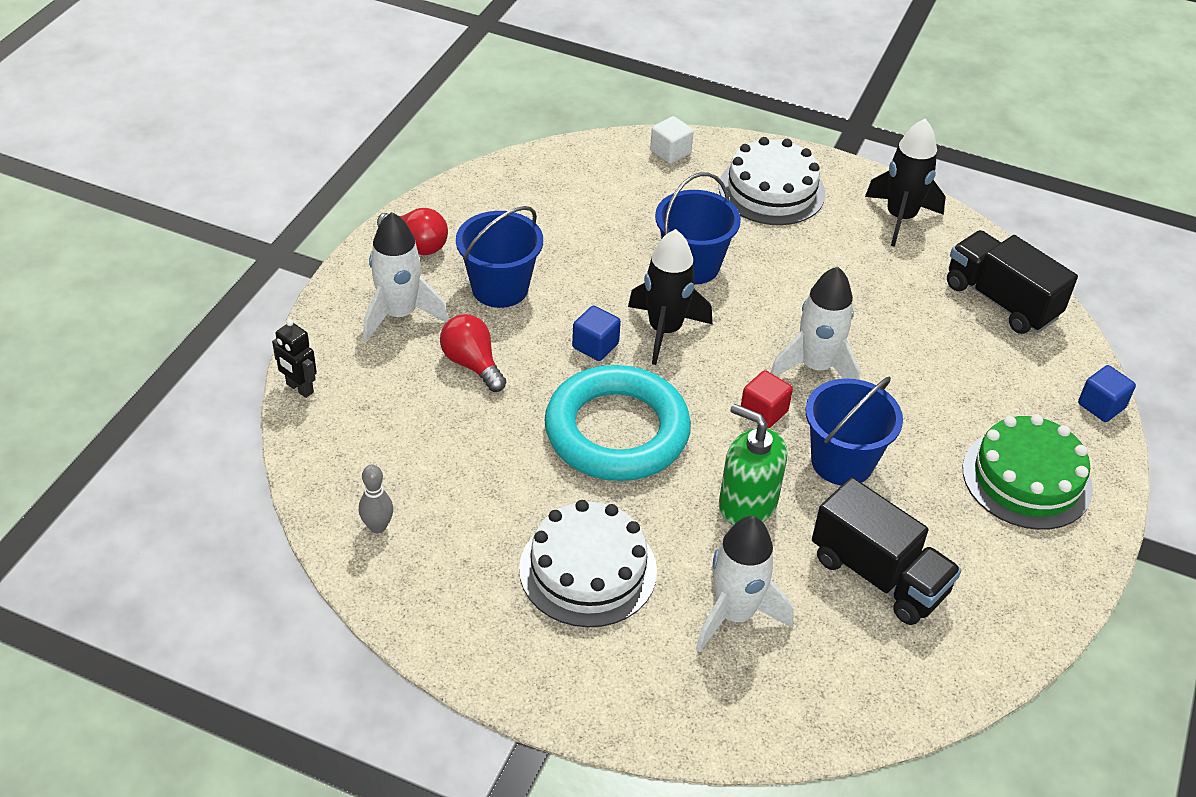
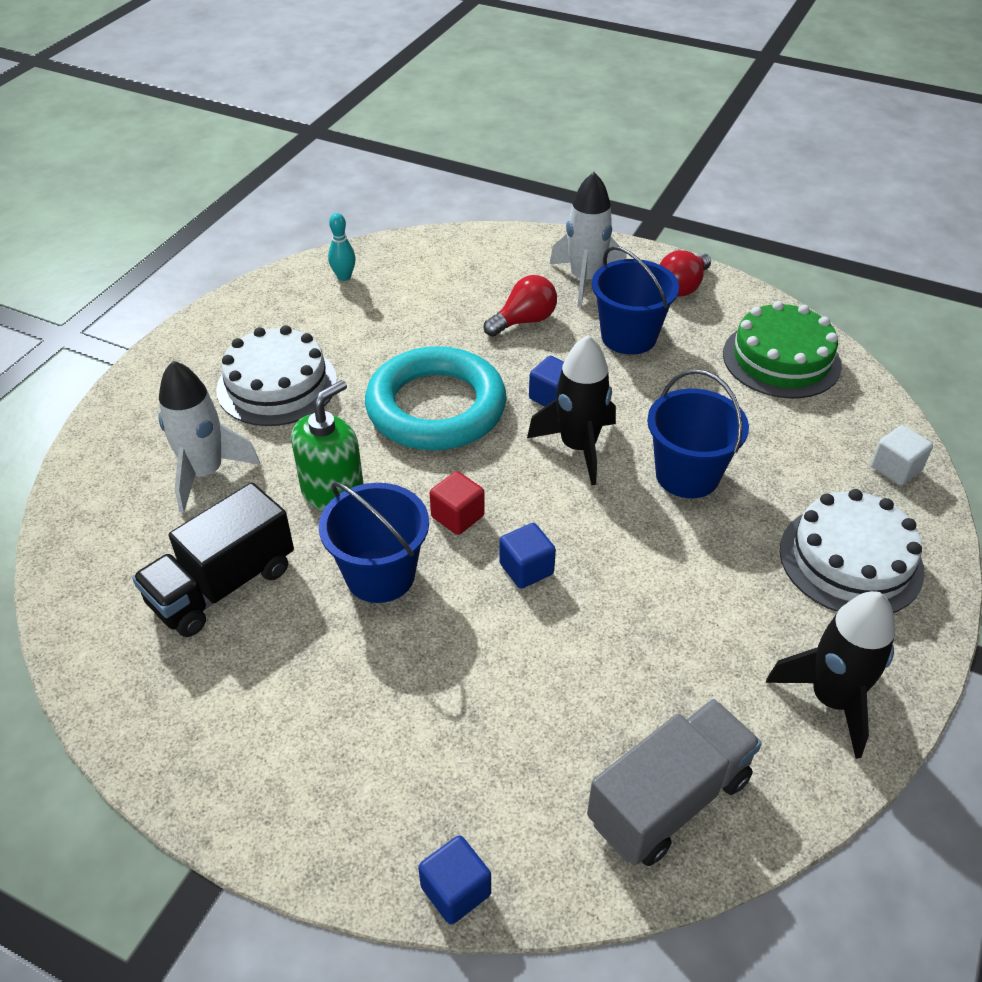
camera: 95 degrees right, 0 degrees up
(299, 388) = (494, 235): black robot -> none
(377, 526) = (344, 277): grey bowling pin -> turquoise bowling pin
(816, 367) = (526, 569): white rocket -> blue cube
(1001, 301) = (669, 800): black truck -> grey truck
(1026, 478) = (333, 758): green cake -> green cake (781, 359)

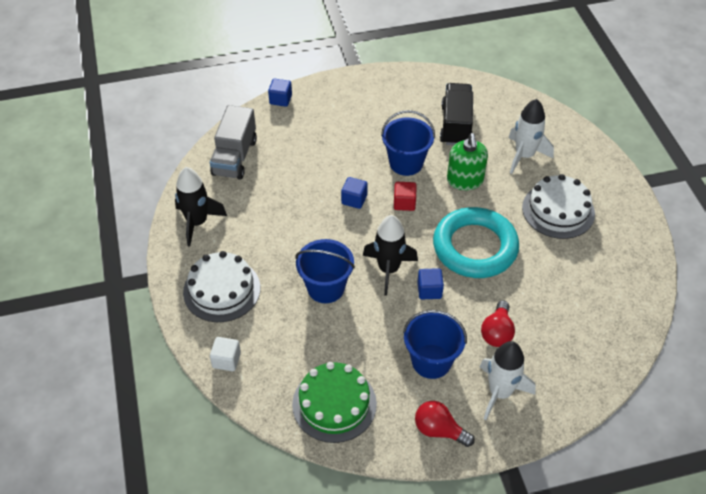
camera: 140 degrees right, 5 degrees up
(344, 277) = (626, 295): turquoise bowling pin -> none
(682, 287) = (439, 430): red light bulb -> red light bulb turned 60 degrees counterclockwise

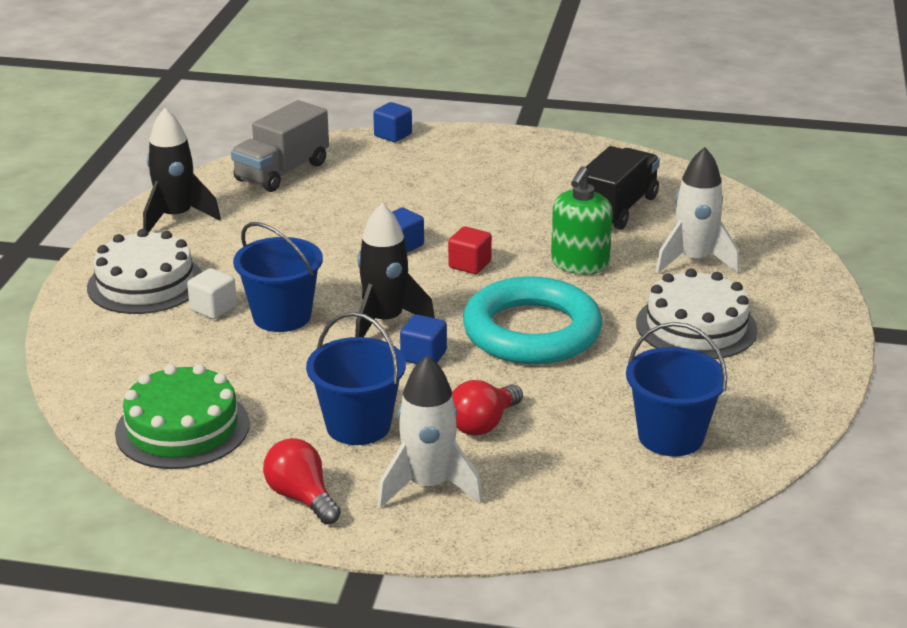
camera: 25 degrees right, 20 degrees down
(226, 360) = (86, 348): white cube -> white cube (213, 308)
(406, 163) = (509, 228): blue bucket -> blue bucket (670, 436)

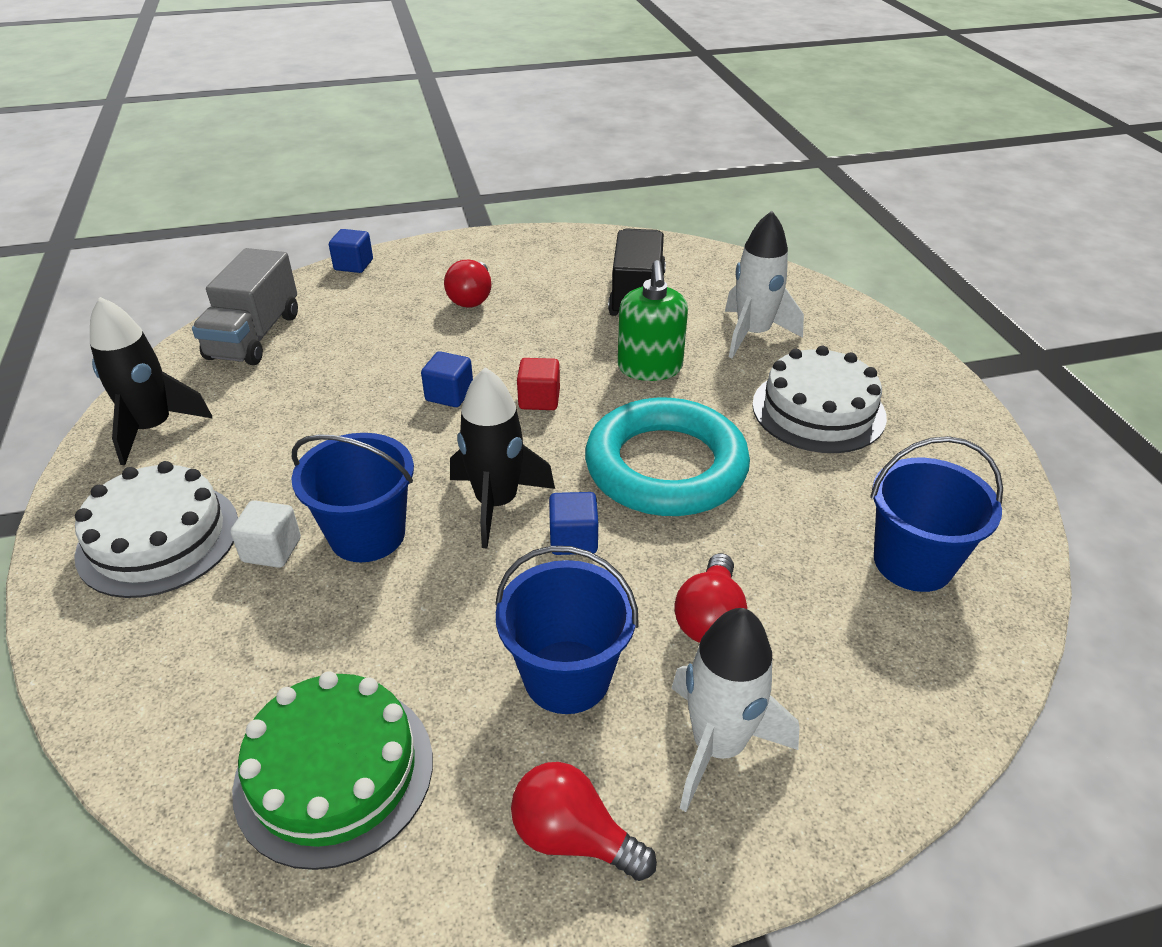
camera: 25 degrees left, 10 degrees up
(472, 181) = (471, 298): none -> red light bulb

